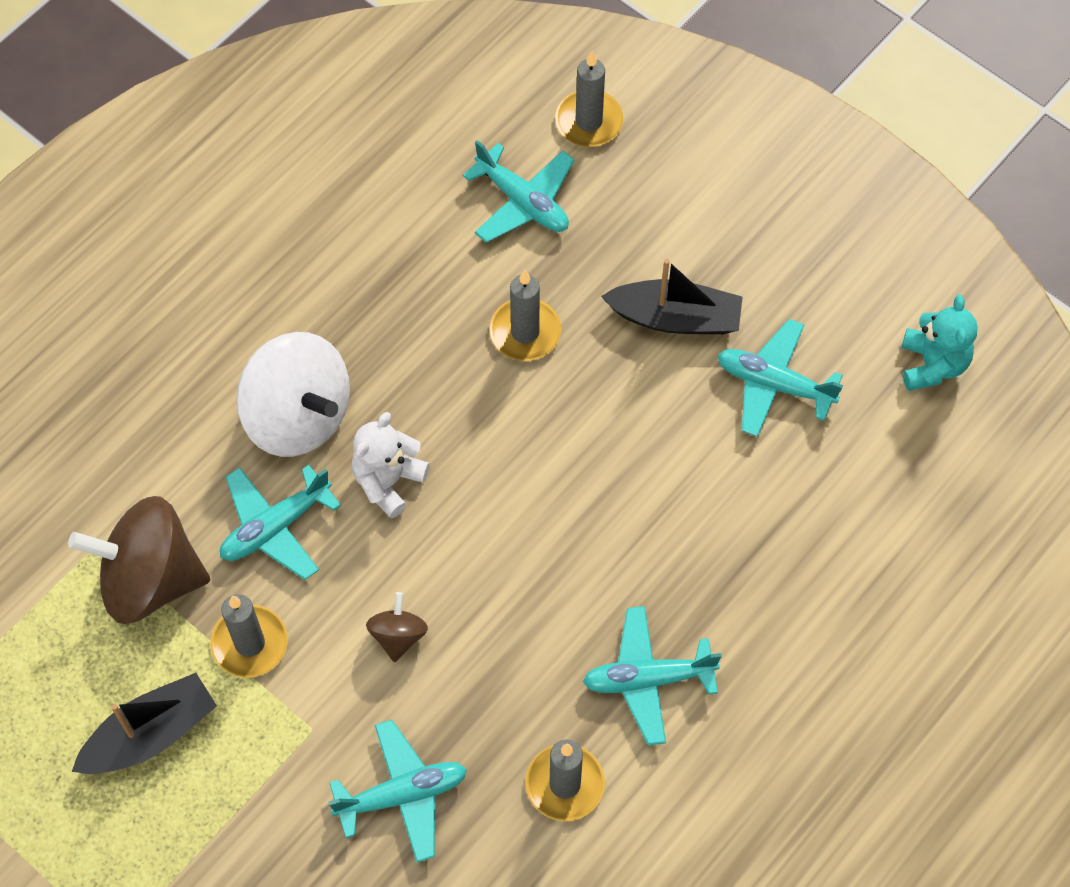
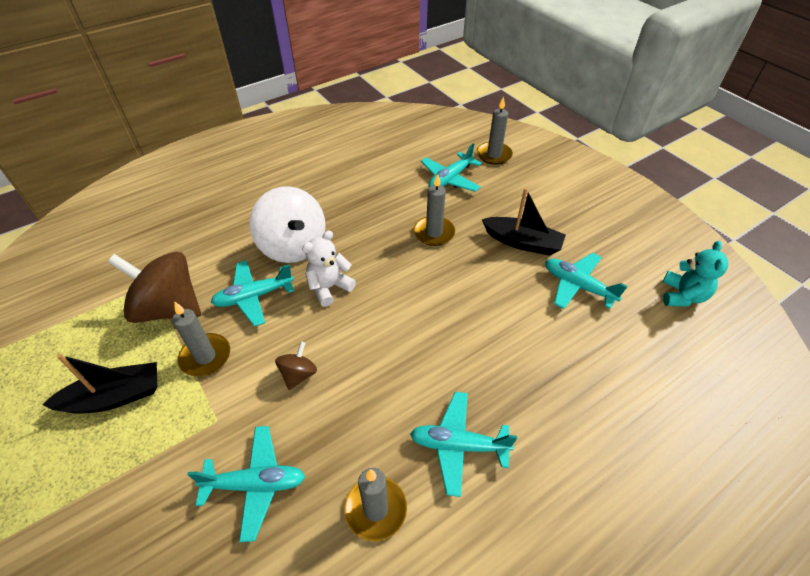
camera: 15 degrees right, 15 degrees down
(522, 201) = (450, 179): turquoise plane -> turquoise plane turned 75 degrees clockwise

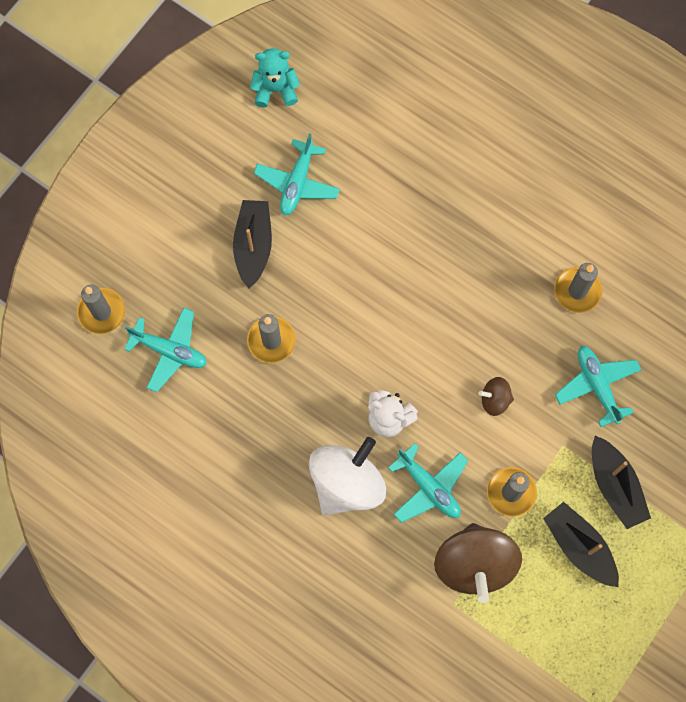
camera: 110 degrees left, 25 degrees up
(141, 457) = (615, 486): none -> black boat
(458, 445) = (505, 247): turquoise plane -> none

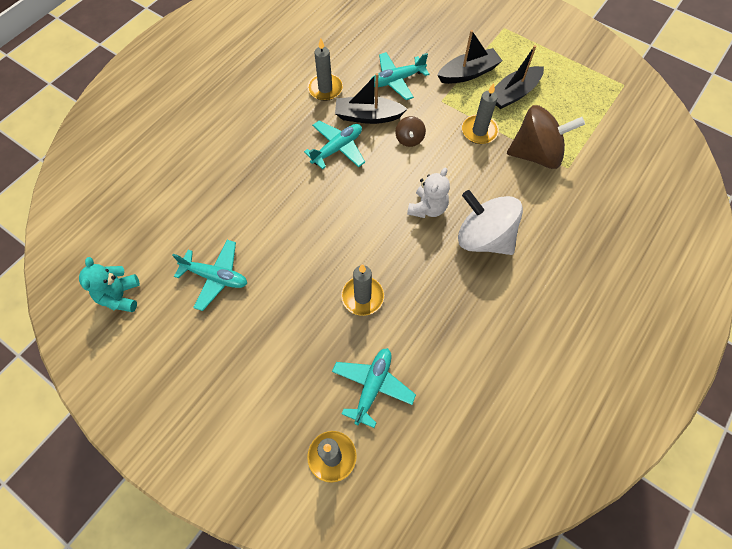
camera: 90 degrees left, 10 degrees down
(253, 246) = (272, 313): black boat -> black boat (368, 116)
(429, 487) = (481, 182): turquoise plane -> turquoise plane (337, 148)

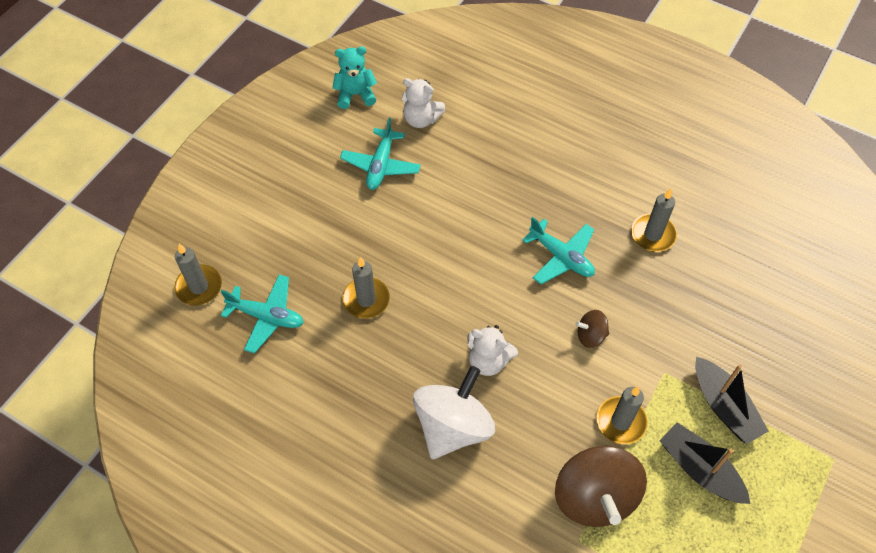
camera: 85 degrees right, 5 degrees down
(169, 238) = (421, 119): none -> white teddy bear
(368, 116) = (618, 286): black boat -> none
(396, 80) = (687, 315): turquoise plane -> none

